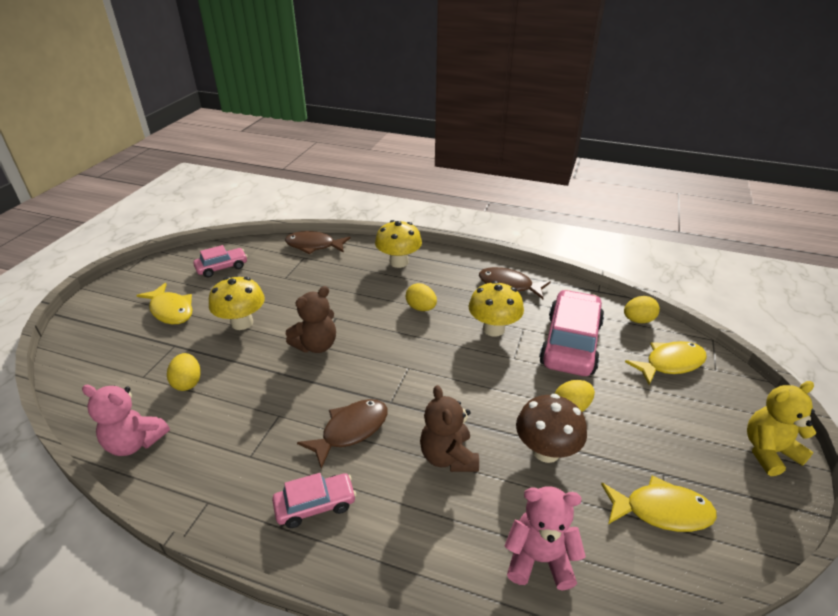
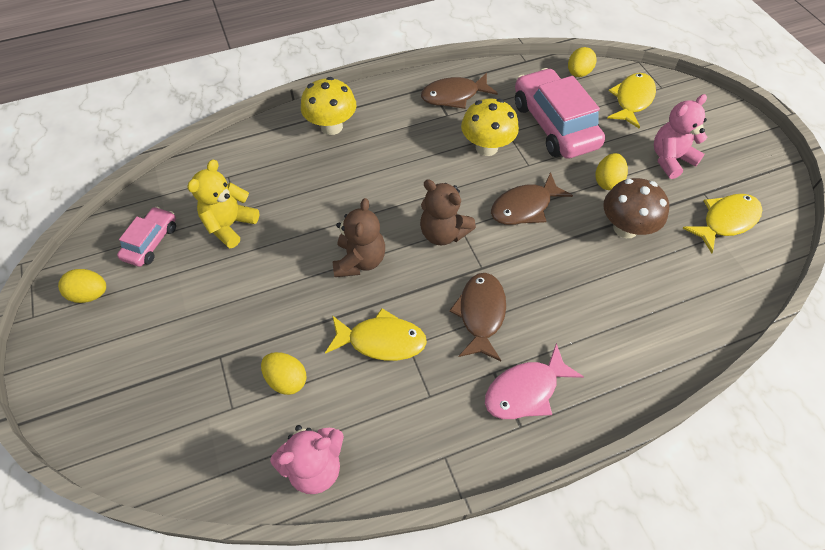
camera: 40 degrees left, 20 degrees up
(171, 310) = (161, 325): yellow fish -> yellow fish (381, 340)
(242, 323) = (258, 286): yellow mushroom -> none
(314, 246) = (222, 157): brown fish -> brown fish (524, 207)
(315, 505) = (525, 390): pink car -> pink fish
(421, 308) = (407, 164): yellow egg -> yellow egg (90, 294)
(448, 457) = (571, 281): brown teddy bear -> brown teddy bear (443, 233)
(539, 559) = (696, 308): pink teddy bear -> pink teddy bear (670, 159)
(769, 451) = (741, 134): yellow teddy bear -> yellow teddy bear (230, 225)

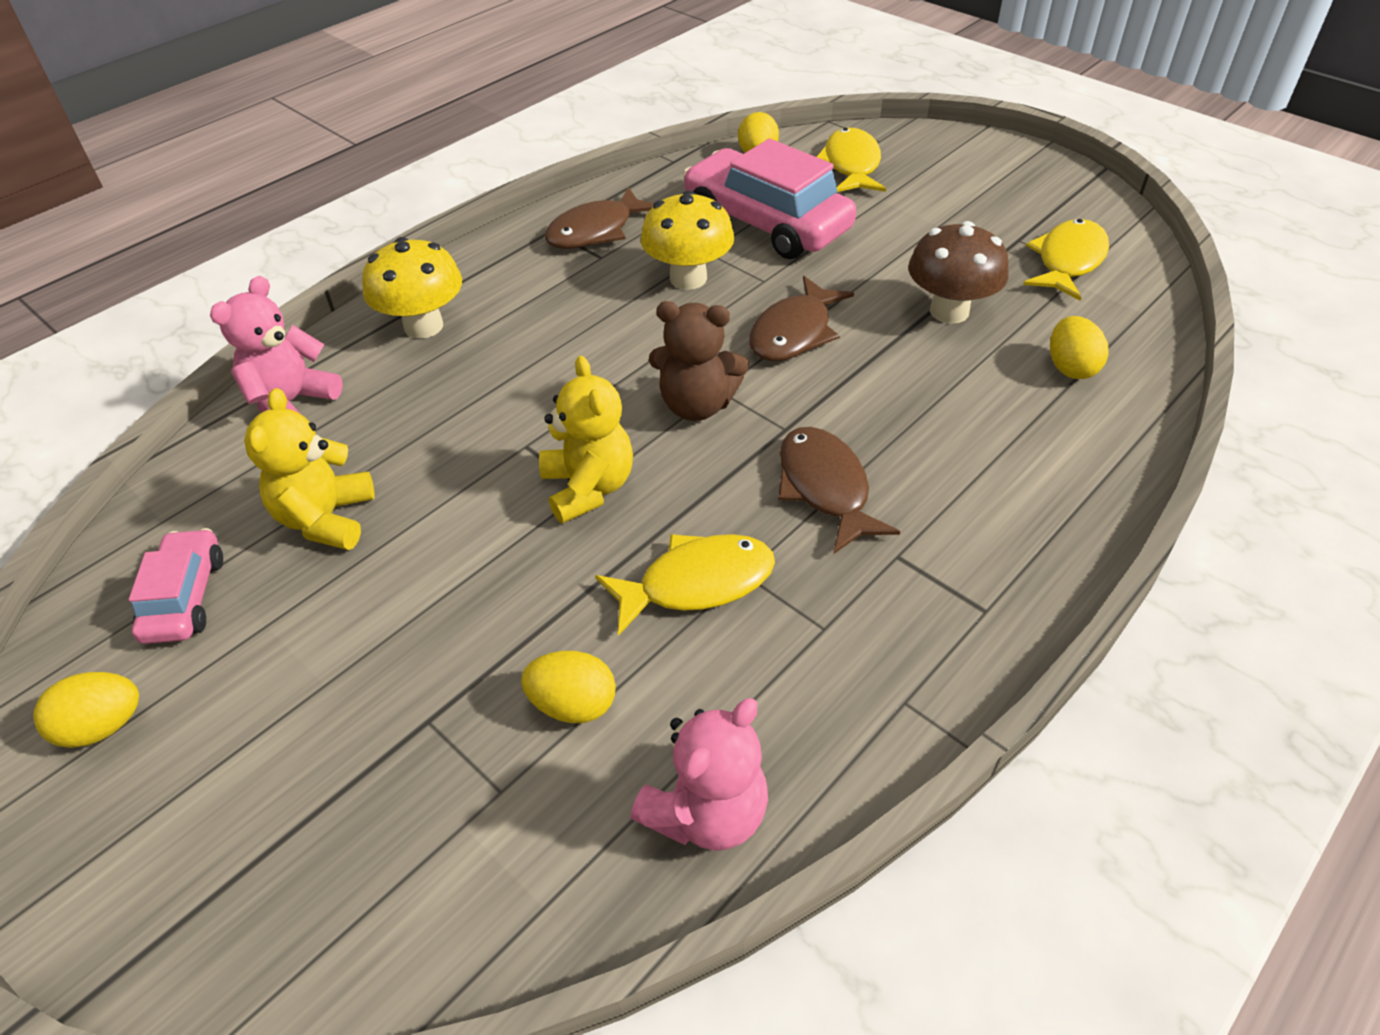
camera: 25 degrees left, 10 degrees down
(360, 261) = (588, 488): brown teddy bear -> yellow teddy bear
(525, 390) = (959, 560): pink fish -> none
(607, 181) = (886, 266): yellow egg -> yellow egg (1070, 368)
(670, 159) = (949, 215): pink teddy bear -> pink teddy bear (291, 402)

